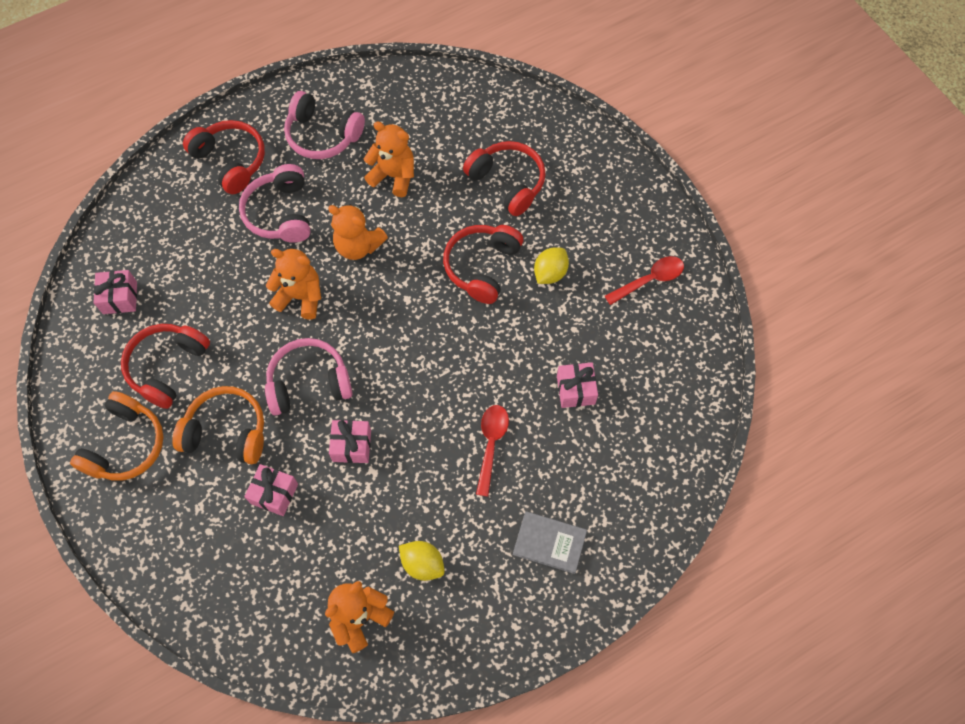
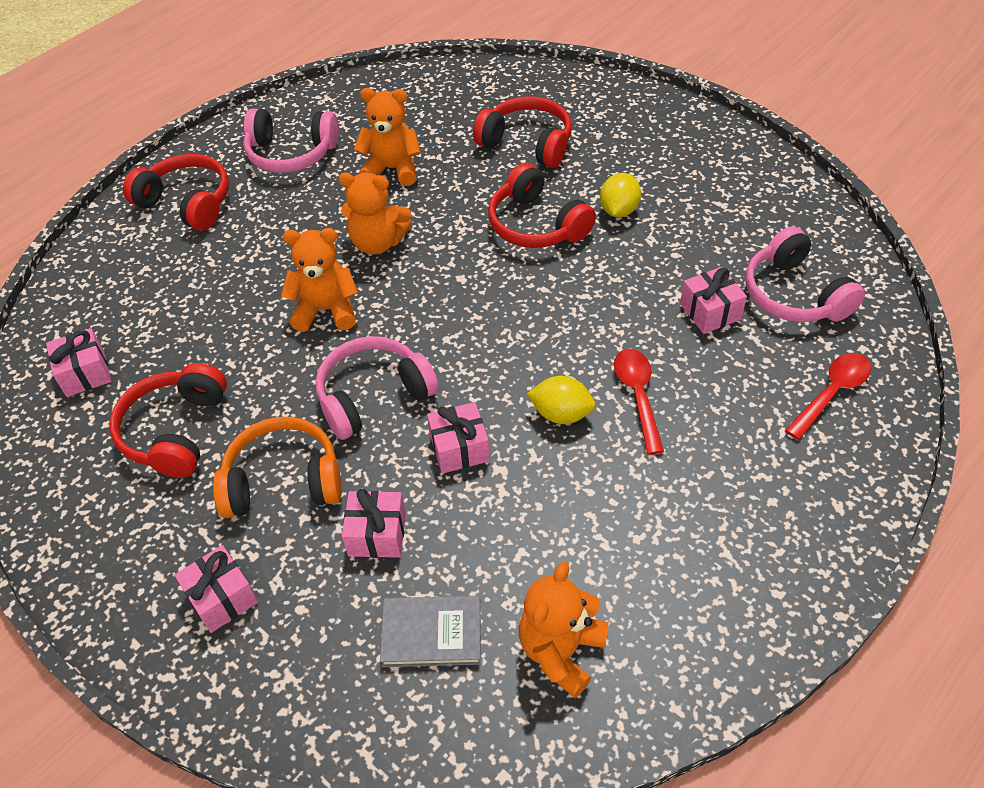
camera: 15 degrees left, 15 degrees down
(125, 445) = (144, 538): orange headphones -> none
(162, 506) = (222, 598): none -> pink gift
(280, 213) = (268, 236): pink headphones -> pink headphones (794, 294)
(422, 564) = (616, 556): yellow lemon -> yellow lemon (561, 414)
(482, 267) = (537, 224): red headphones -> red headphones turned 45 degrees counterclockwise
(549, 543) = (768, 481): grey book -> grey book (432, 633)
(649, 280) = (735, 188): red spoon -> red spoon (832, 393)

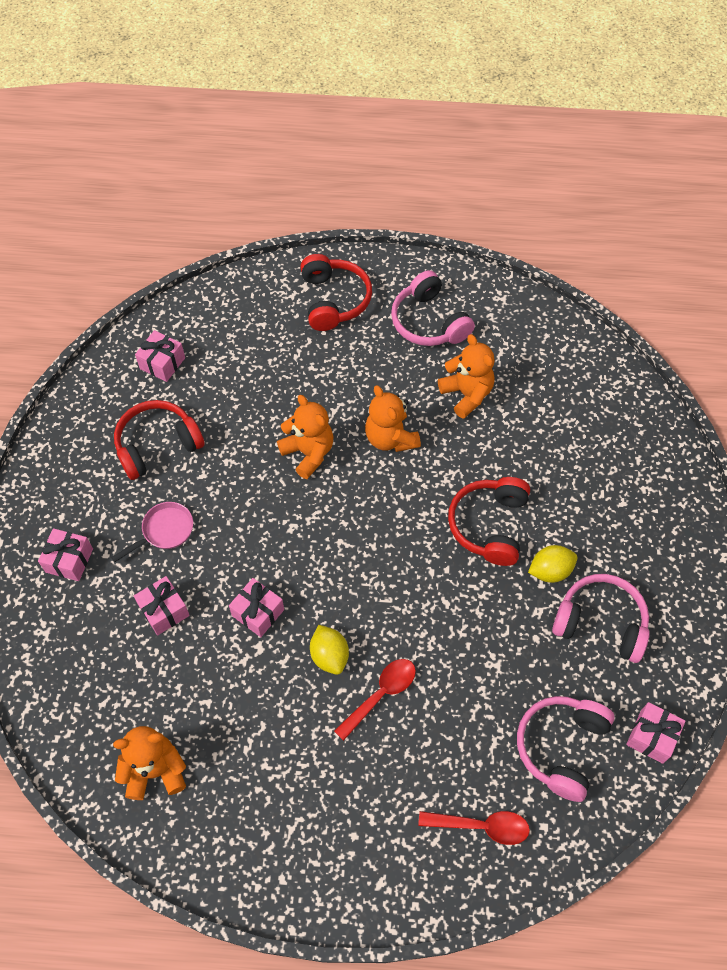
camera: 50 degrees right, 10 degrees up
(283, 481) = (164, 531): orange headphones -> pink pan
(373, 396) = (261, 533): pink headphones -> pink headphones (600, 623)
(432, 633) = (120, 689): grey book -> none
(527, 143) = (569, 461): red headphones -> none
(710, 311) = (496, 697): pink gift -> pink gift (651, 736)

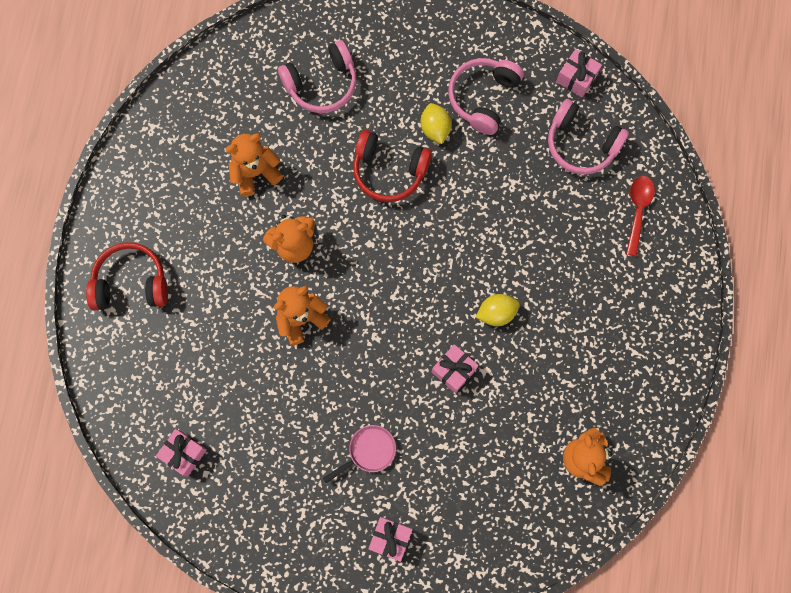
camera: 85 degrees left, 15 degrees up
(157, 445) = (277, 458): red headphones -> none
(164, 531) = (368, 451): pink pan -> pink pan turned 90 degrees clockwise
(164, 610) = (446, 451): pink gift -> none
(381, 694) = (532, 275): red spoon -> none
(429, 322) = (170, 196): pink headphones -> pink headphones (322, 84)

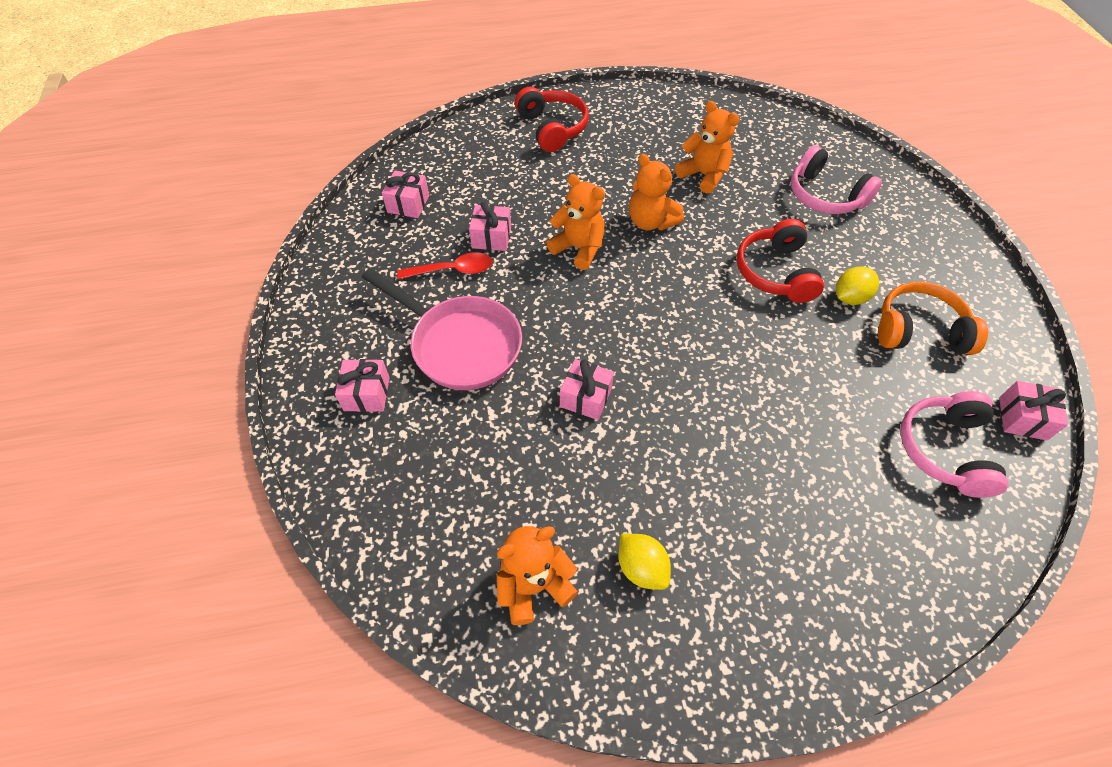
camera: 70 degrees right, 20 degrees down
(258, 389) = (491, 237): none -> pink gift
(368, 451) = (460, 344): pink pan -> pink pan, size x1.99
(483, 98) = (919, 330): pink headphones -> orange headphones
(496, 313) = (676, 420): yellow lemon -> yellow lemon (641, 568)
(638, 210) = (909, 549): red spoon -> red spoon (453, 270)

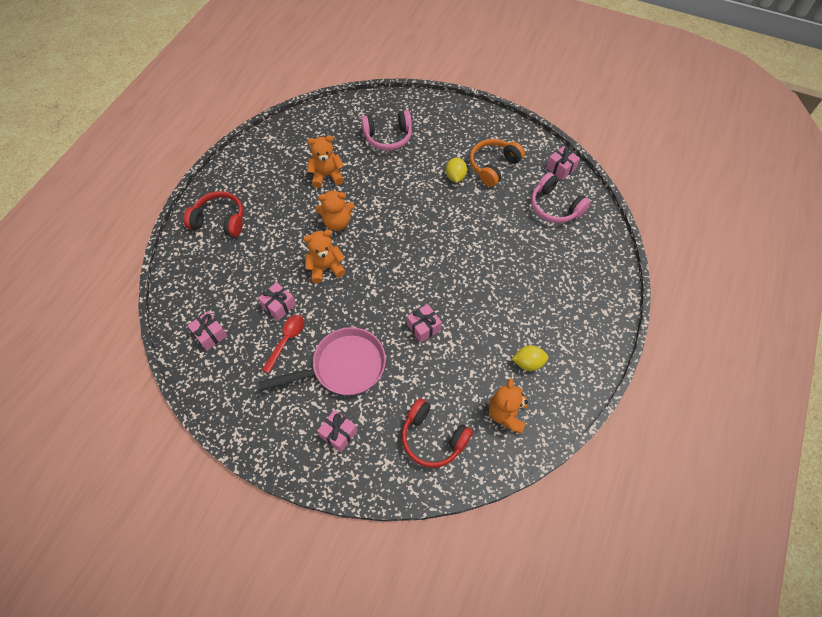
camera: 55 degrees left, 5 degrees up
(775, 272) = (416, 194): red headphones -> red headphones (433, 438)

